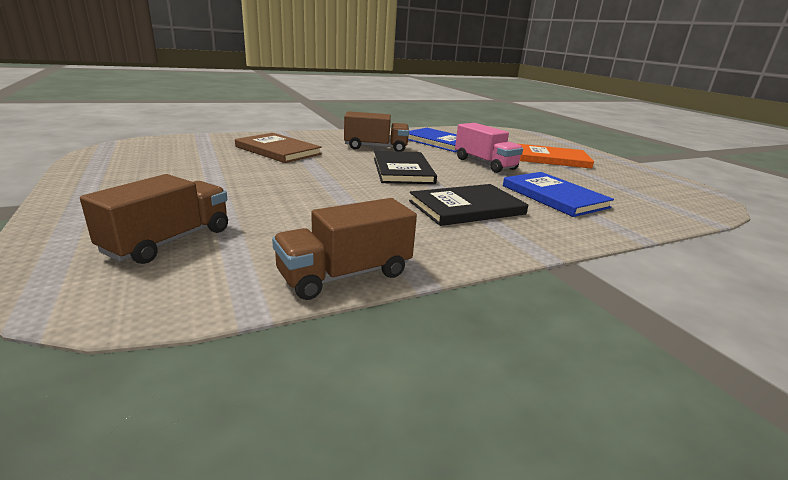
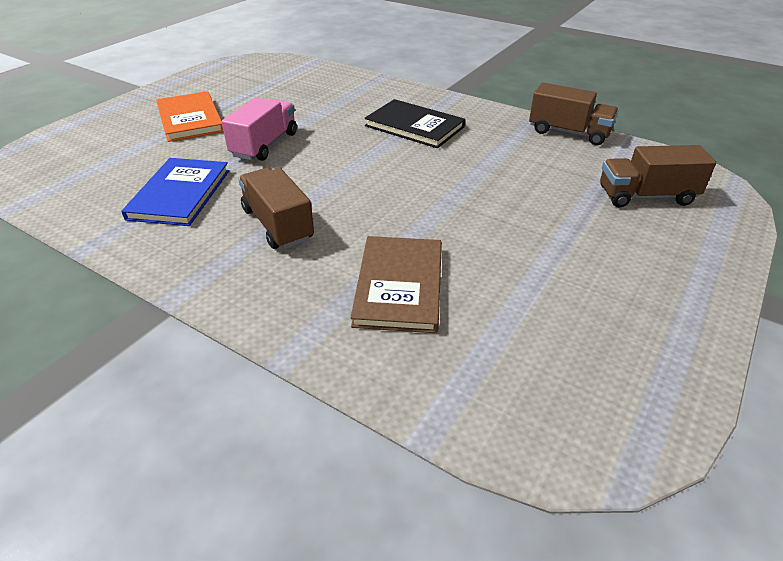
camera: 120 degrees left, 15 degrees up
(402, 170) = (356, 176): black book -> none
(554, 196) = (334, 104): blue book -> none

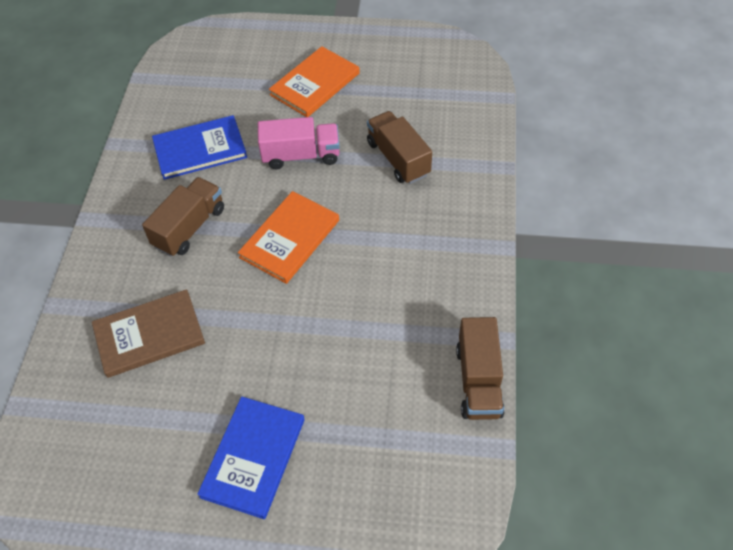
camera: 65 degrees right, 15 degrees up
(356, 173) = (290, 239): none -> orange book
(414, 126) = (404, 243): black book -> none
(596, 252) = (253, 457): none -> blue book
(646, 196) = (374, 483): brown truck -> brown truck (398, 159)

